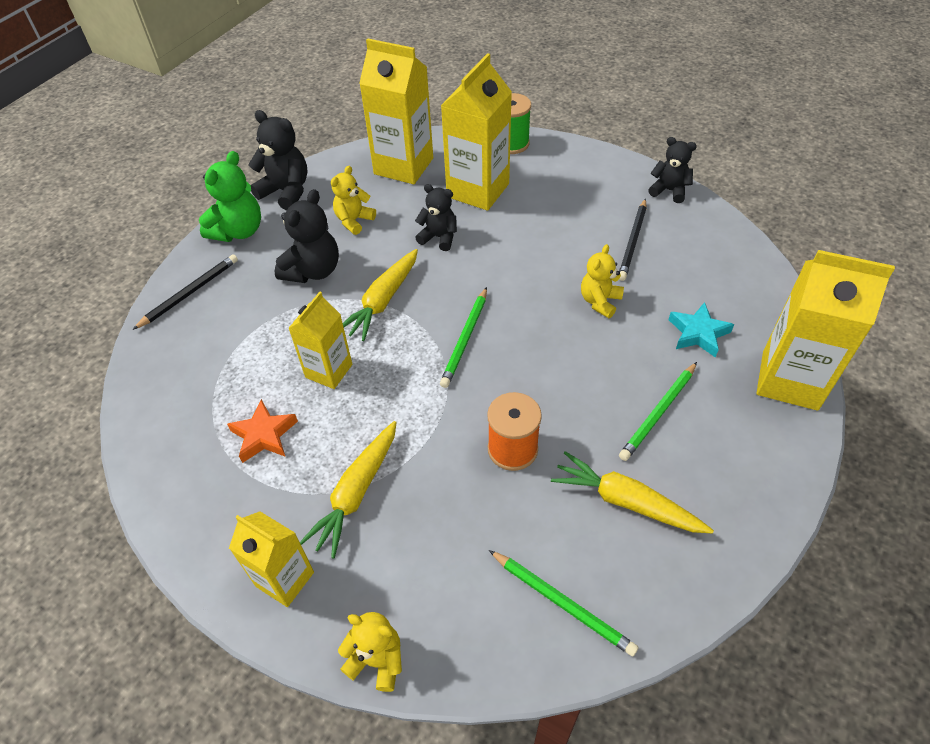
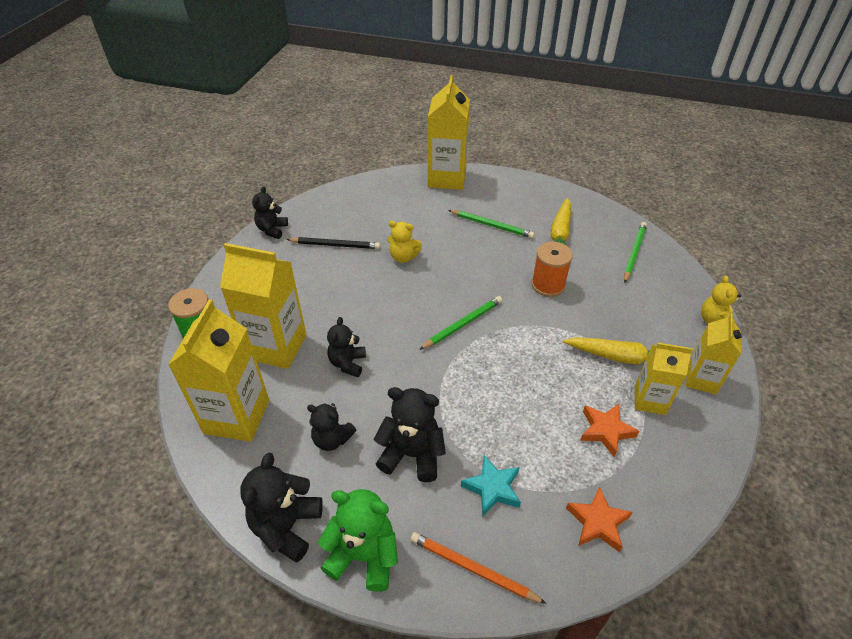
camera: 105 degrees left, 5 degrees down
(175, 392) = (597, 522): none -> orange star
(189, 293) = (472, 569): black pencil -> orange pencil
(329, 371) = (526, 405): yellow carton -> yellow carton (650, 400)
(354, 221) = (332, 439): yellow teddy bear -> black teddy bear
(383, 301) = (437, 386): yellow carrot -> none
(465, 339) = (463, 324): green pencil -> green pencil turned 45 degrees counterclockwise
(698, 333) = (420, 212): turquoise star -> turquoise star (492, 488)

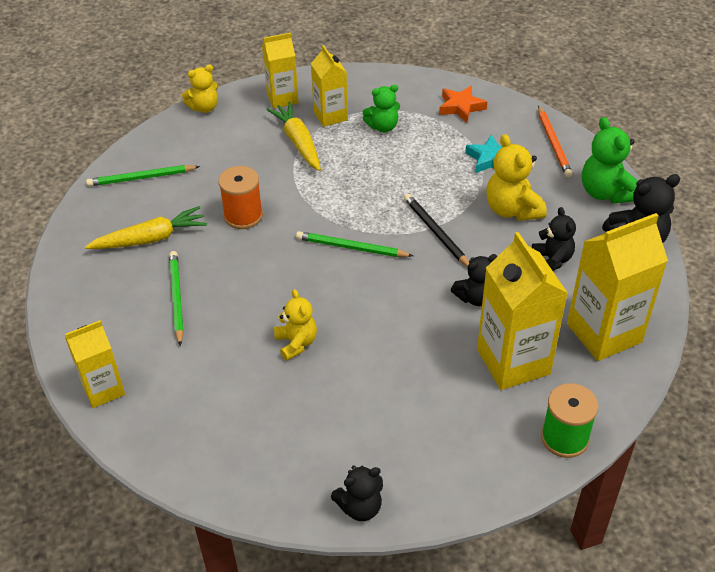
camera: 125 degrees left, 0 degrees up
(335, 245) = (330, 418): black pencil -> black pencil (435, 232)
(412, 454) = (512, 209): black teddy bear -> yellow teddy bear
(447, 178) = (103, 389): yellow carton -> yellow carton, size x0.61
(606, 431) = (383, 127): orange star -> green teddy bear

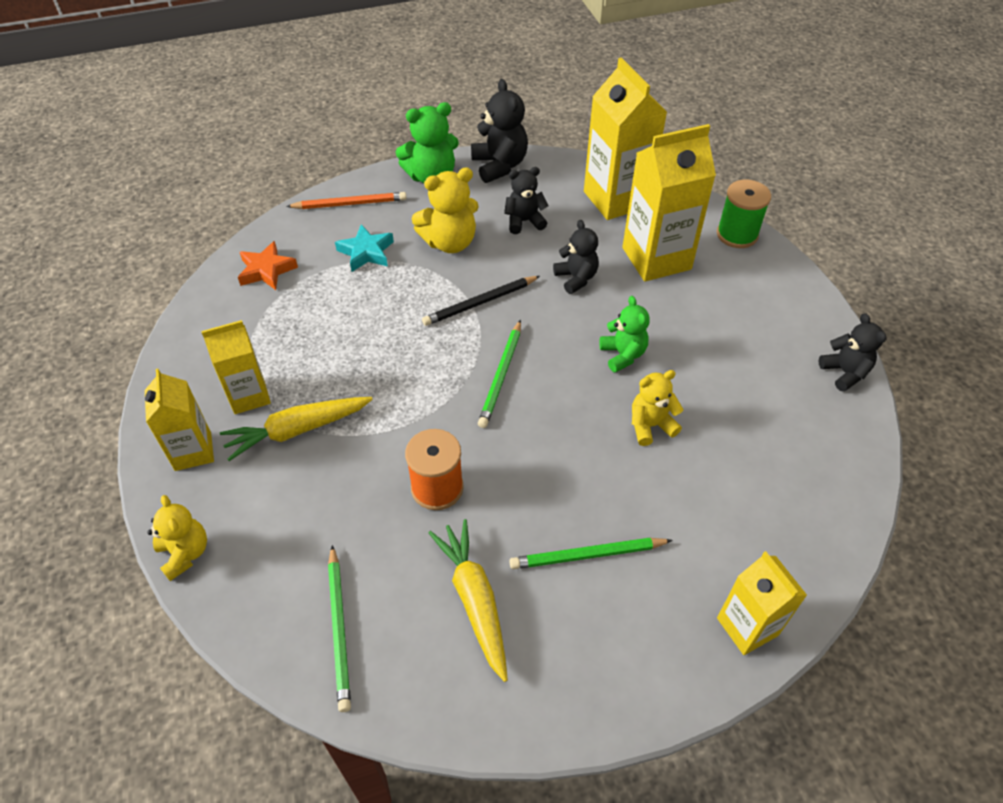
camera: 90 degrees left, 5 degrees up
(383, 127) = (286, 342): green teddy bear -> green teddy bear (623, 355)

